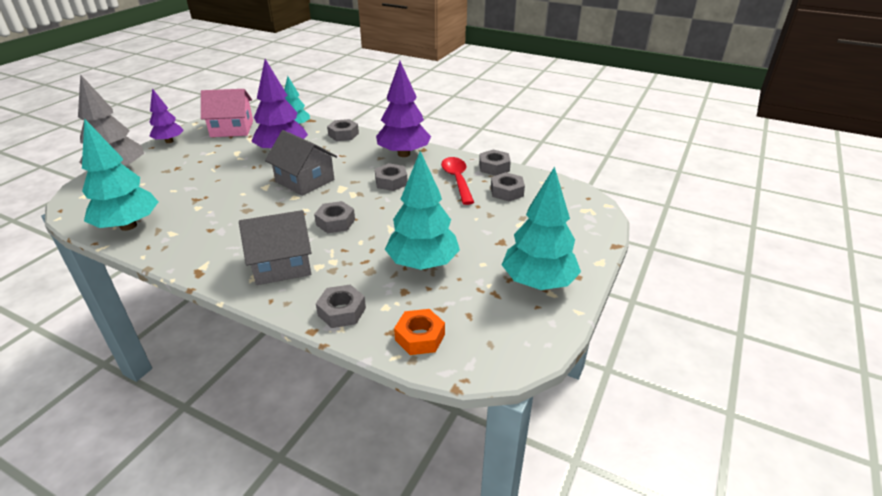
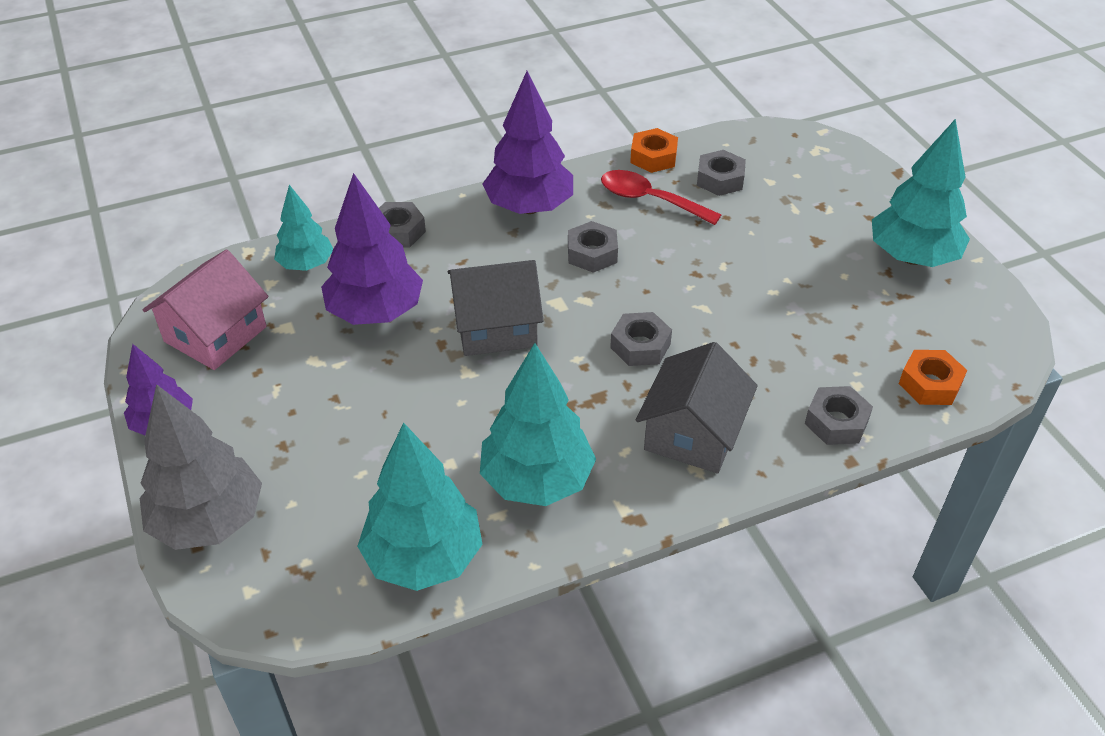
camera: 50 degrees left, 10 degrees up
(422, 264) = (803, 318): turquoise tree -> turquoise tree (536, 480)
(494, 167) = (653, 157): grey nut -> orange nut

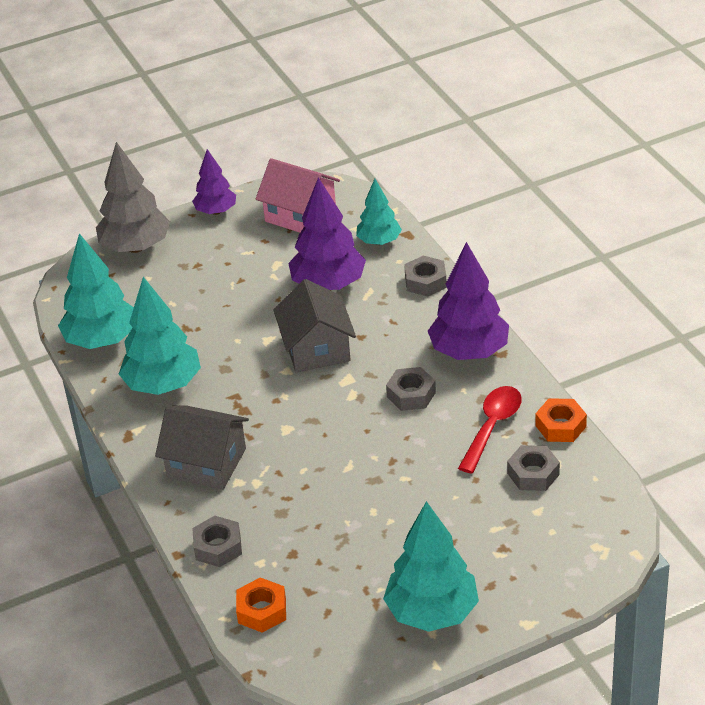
camera: 90 degrees right, 5 degrees down
(640, 346) = (300, 430): grey nut -> none

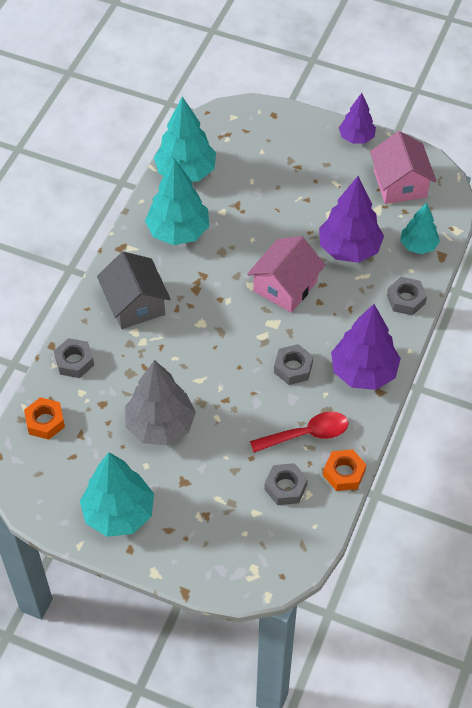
camera: 45 degrees right, 15 degrees up
(136, 247) = (282, 123): grey tree -> grey tree (160, 425)
(316, 348) = (285, 286): grey house -> pink house

